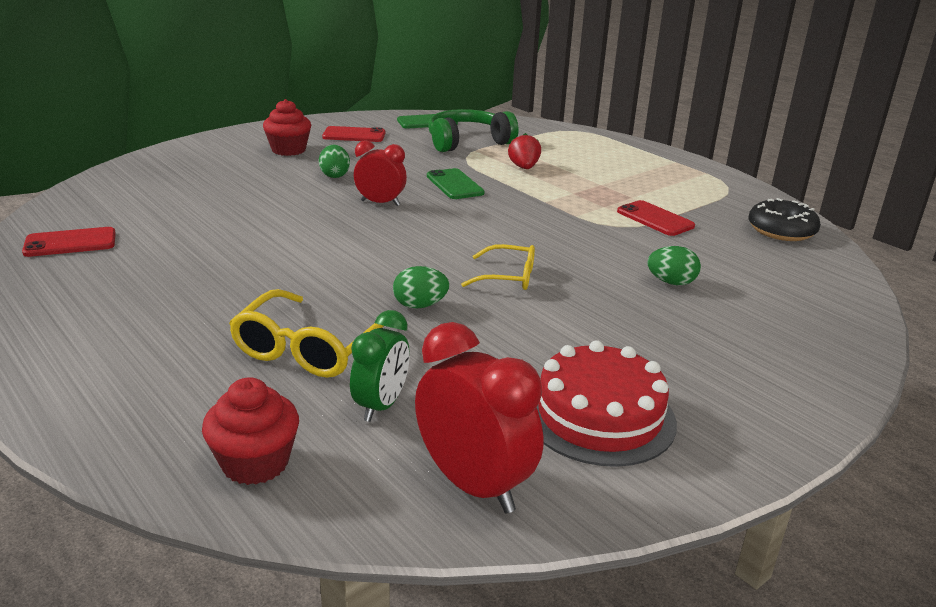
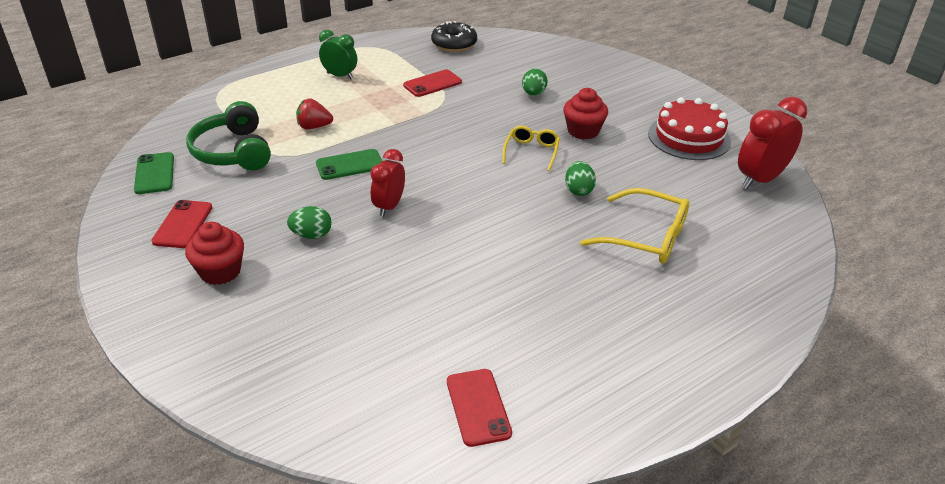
camera: 85 degrees left, 10 degrees up
(255, 463) = (771, 252): red cupcake -> red cupcake (583, 131)
(381, 405) = (702, 207): green clock -> green clock (340, 76)

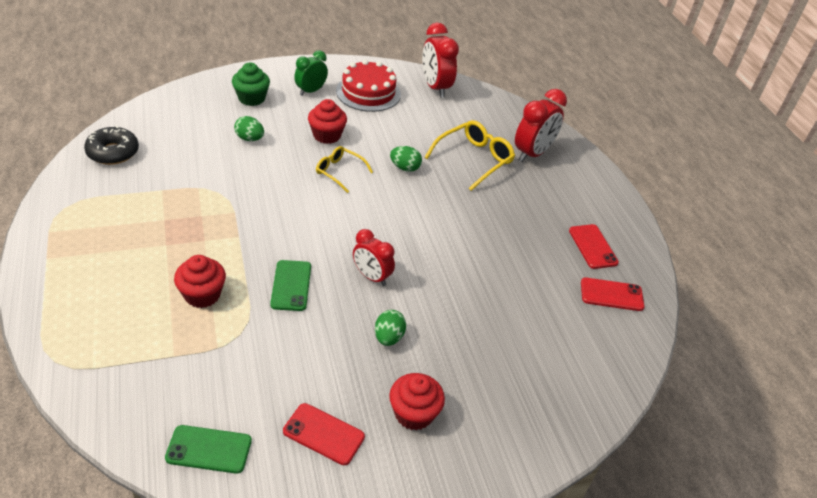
camera: 75 degrees left, 5 degrees up
(233, 152) = (208, 370): green headphones -> none
(314, 127) = (202, 295): red strawberry -> red cupcake
(340, 76) = (108, 250): green clock -> green clock (311, 91)
(432, 84) = (182, 190): red phone -> red phone (593, 246)
(596, 78) = (251, 98): none -> green cupcake
(712, 286) = (532, 154): none -> red clock

